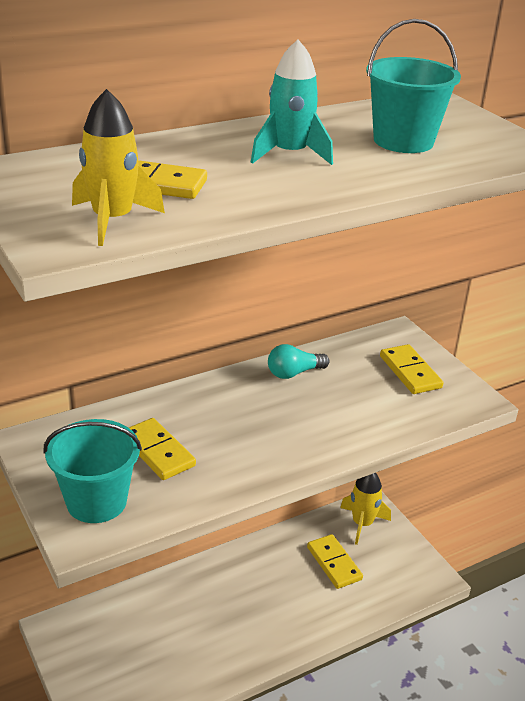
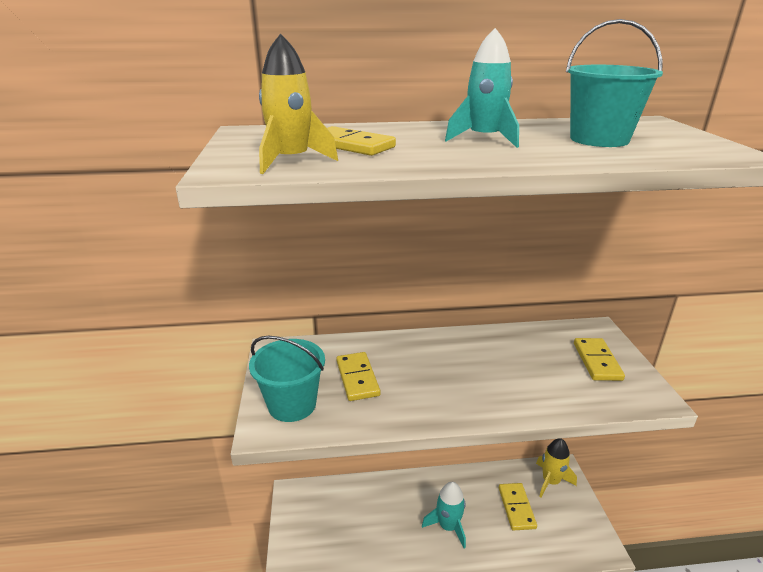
camera: 25 degrees right, 5 degrees down
(265, 607) = (448, 526): none -> turquoise rocket
(294, 373) = (493, 342): turquoise light bulb -> none

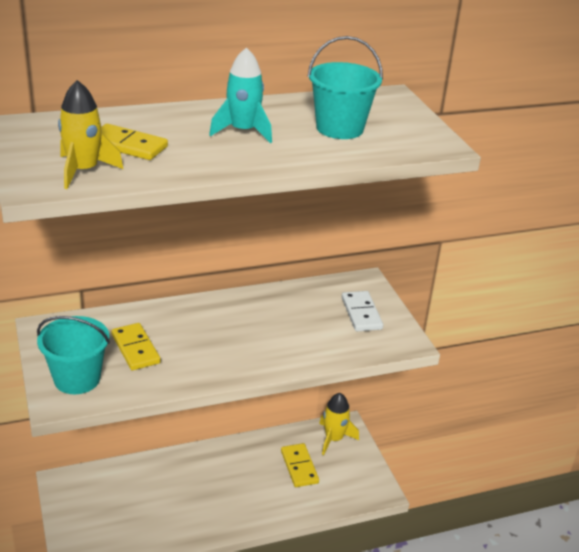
camera: 15 degrees left, 5 degrees up
(448, 526) = (231, 492): turquoise rocket -> none
(597, 361) = (361, 313): yellow domino -> white domino

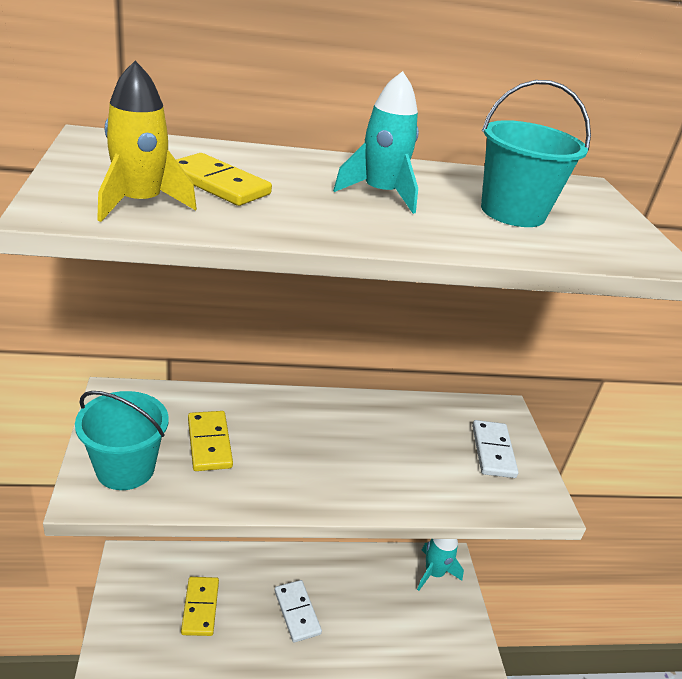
camera: 10 degrees right, 0 degrees up
(223, 491) = (297, 612): none -> white domino
(299, 467) = (388, 600): yellow domino -> yellow domino (200, 607)
(333, 439) = (434, 572): yellow rocket -> turquoise rocket

